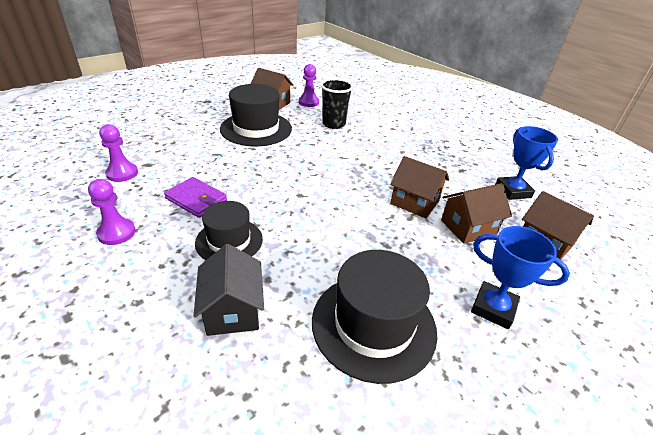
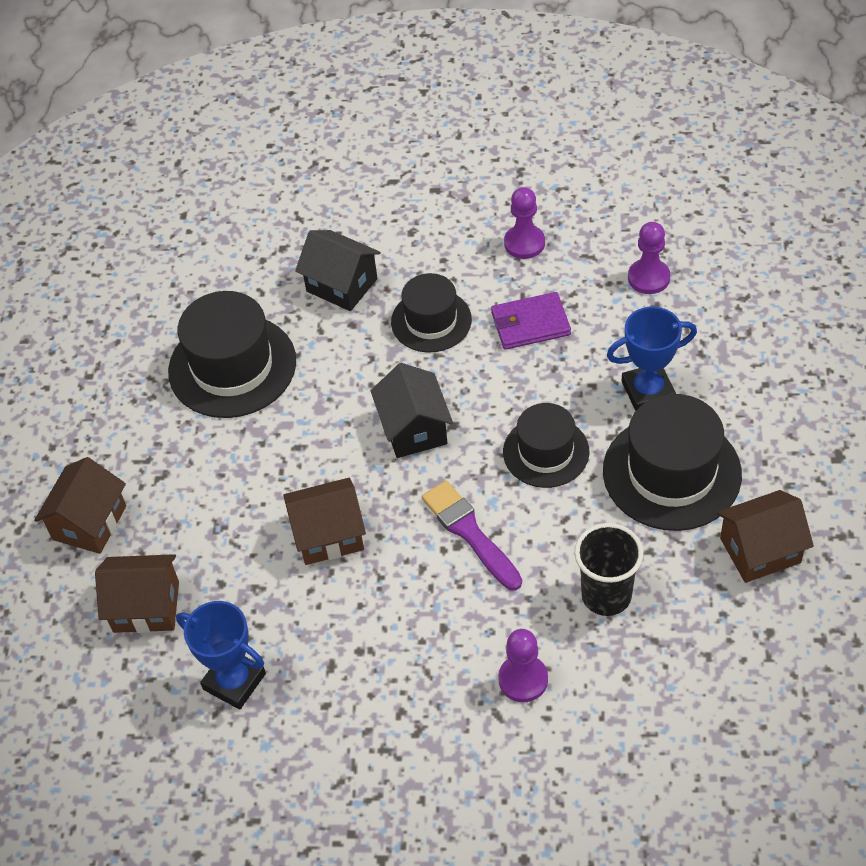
camera: 140 degrees right, 15 degrees up
(282, 161) = (546, 452): none -> black hat
(308, 102) = (725, 616): purple pawn -> purple pawn (523, 679)
(318, 206) = (414, 429): none -> black house
(352, 163) = (469, 532): none -> purple brush
(468, 227) = (240, 551): brown house -> brown house (89, 523)
(493, 308) = (150, 466): blue trophy -> blue trophy (648, 391)

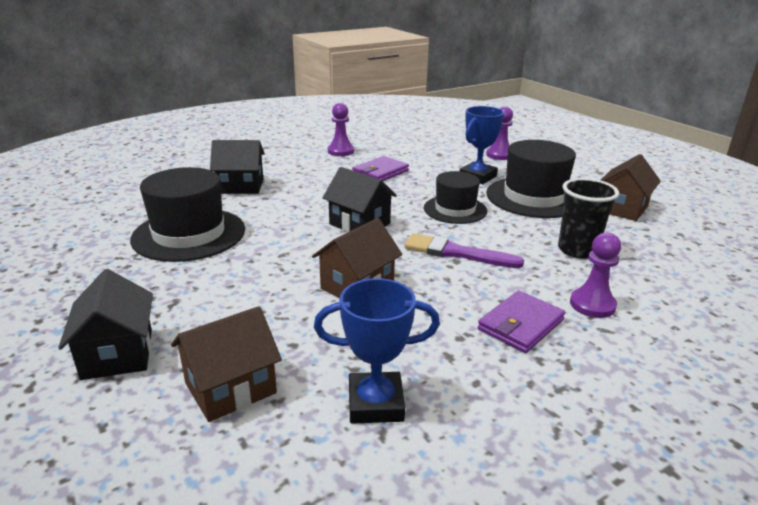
camera: 40 degrees left, 25 degrees down
(89, 523) = (118, 354): brown house -> black house
(427, 666) = (520, 325): none -> purple wallet
(431, 321) = (318, 185): black hat -> none
(648, 278) = (423, 147): purple pawn -> purple pawn (499, 155)

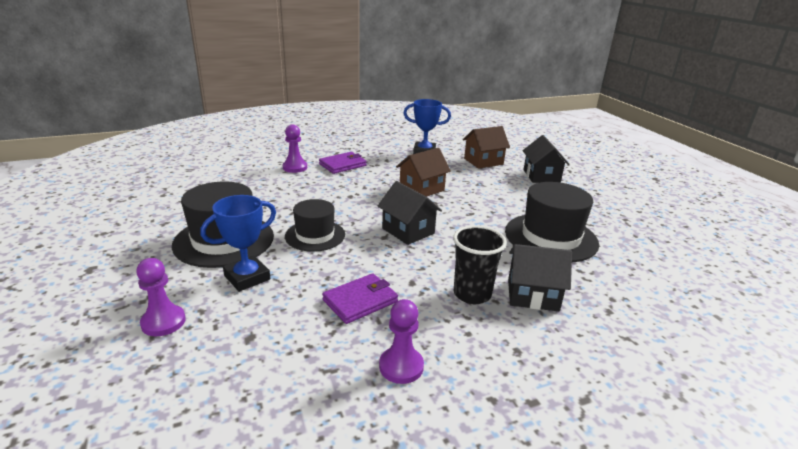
camera: 170 degrees left, 0 degrees up
(456, 253) = (346, 200): purple brush -> none
(577, 250) = (259, 192): black cup -> black cup (472, 294)
(622, 208) = (163, 219): brown house -> none

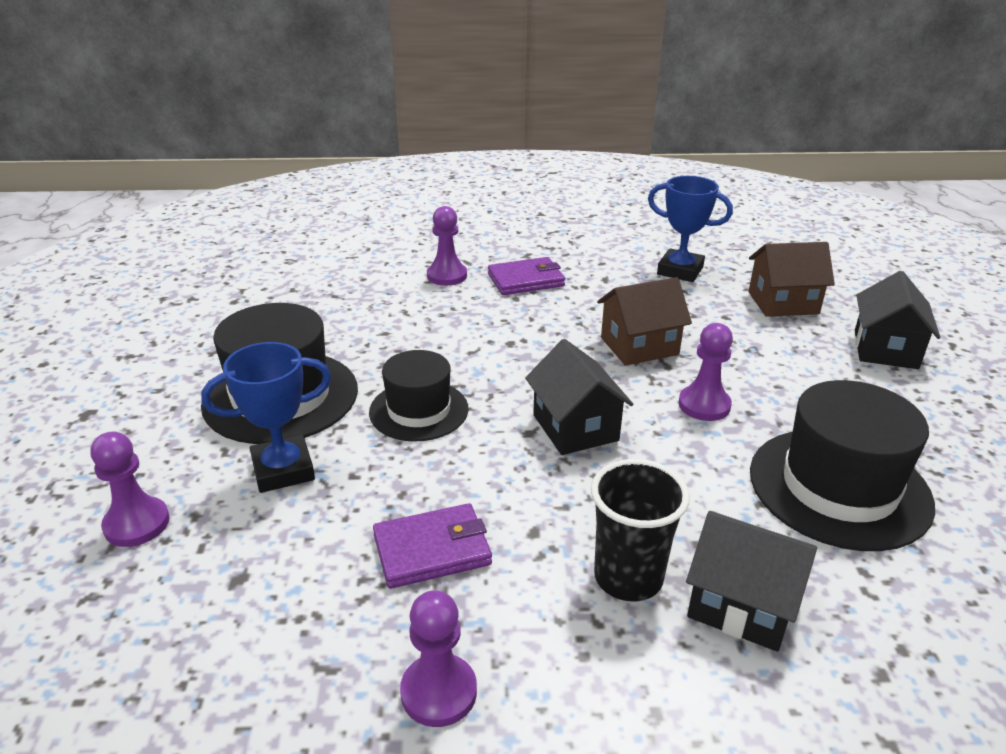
camera: 20 degrees right, 5 degrees up
(469, 211) = (704, 405): none -> purple pawn

